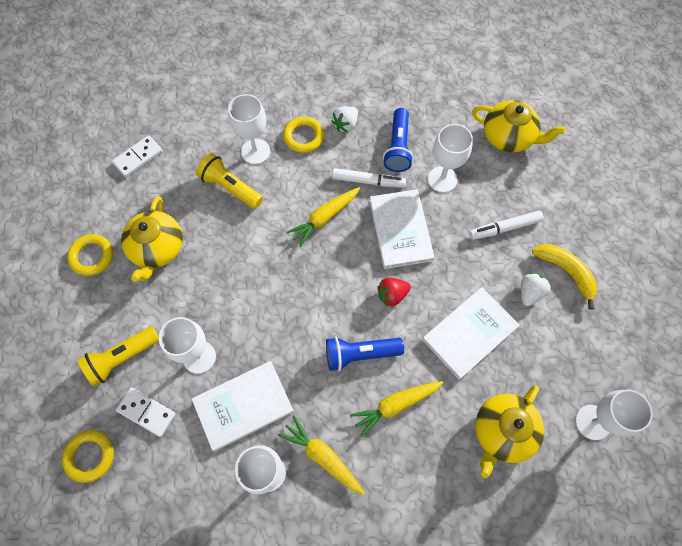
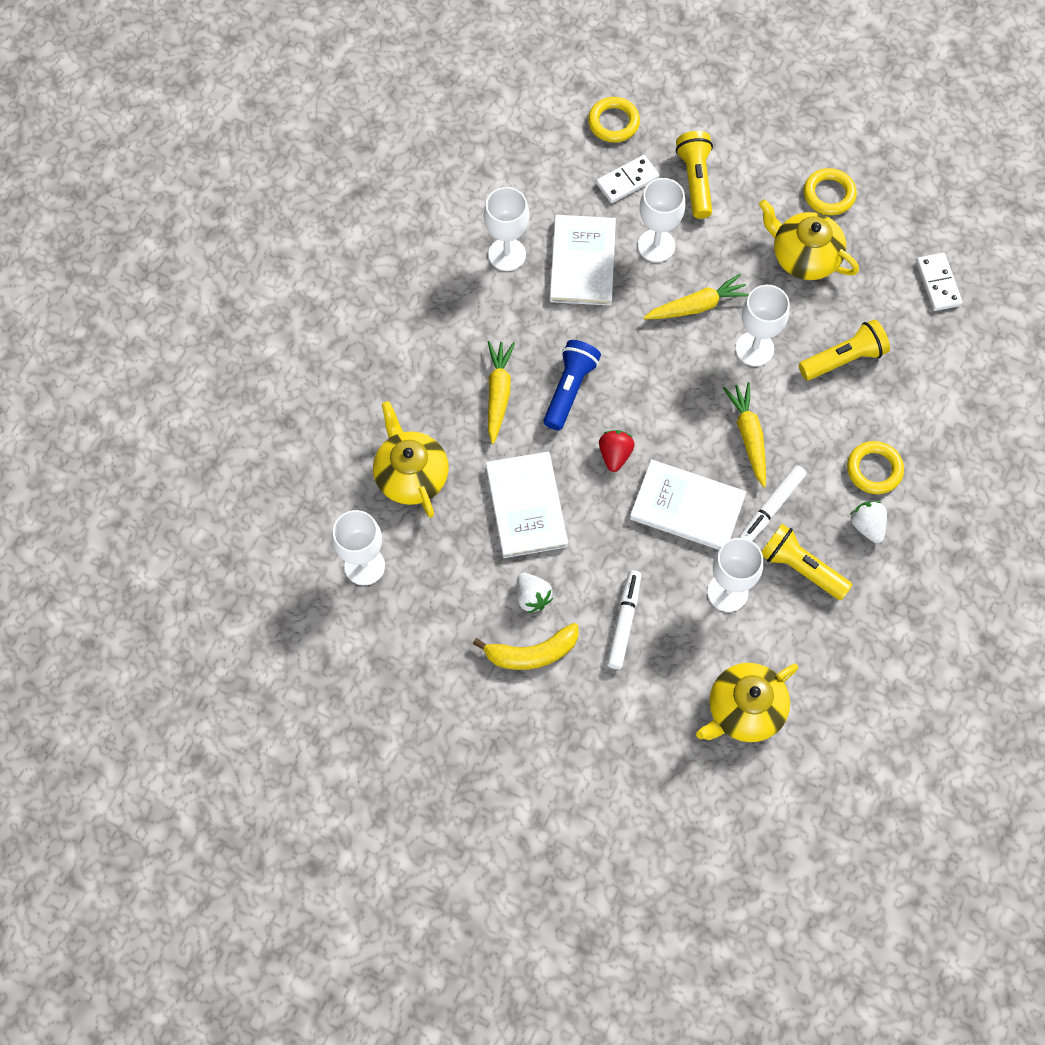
camera: 120 degrees right, 0 degrees up
(255, 151) = (880, 407): white goblet -> white goblet (754, 349)
(322, 456) = (492, 306): yellow carrot -> yellow carrot (697, 306)
(398, 147) = (800, 568): blue flashlight -> yellow flashlight

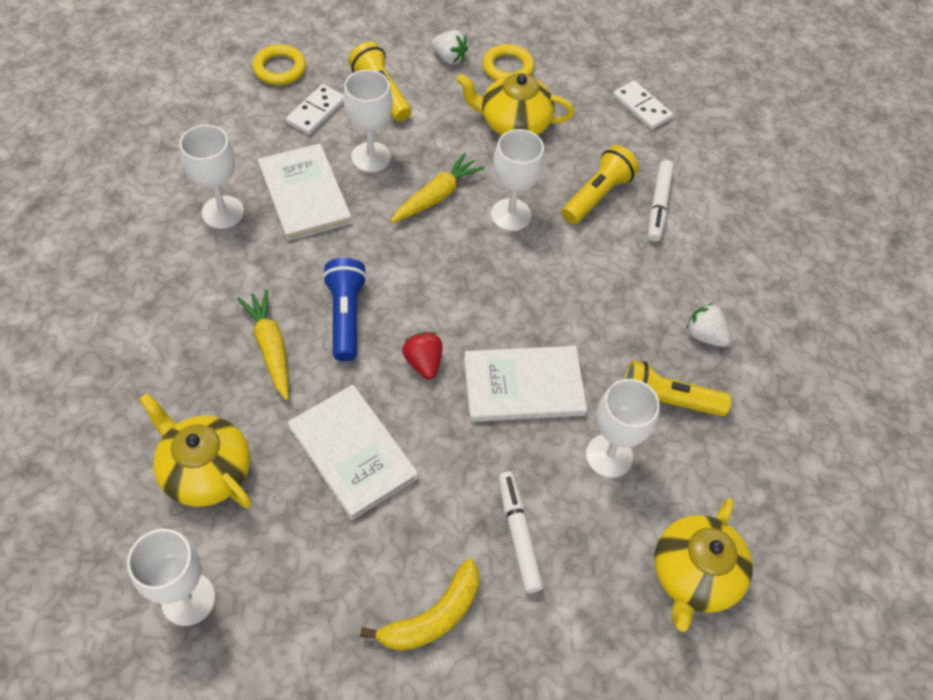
camera: 30 degrees left, 10 degrees down
(532, 597) = (404, 550): white strawberry -> white strawberry (449, 58)
(748, 436) = (547, 295): yellow carrot -> none
(771, 508) = (605, 354): white marker -> white marker (658, 205)
(874, 469) = (680, 281): yellow ring -> none

